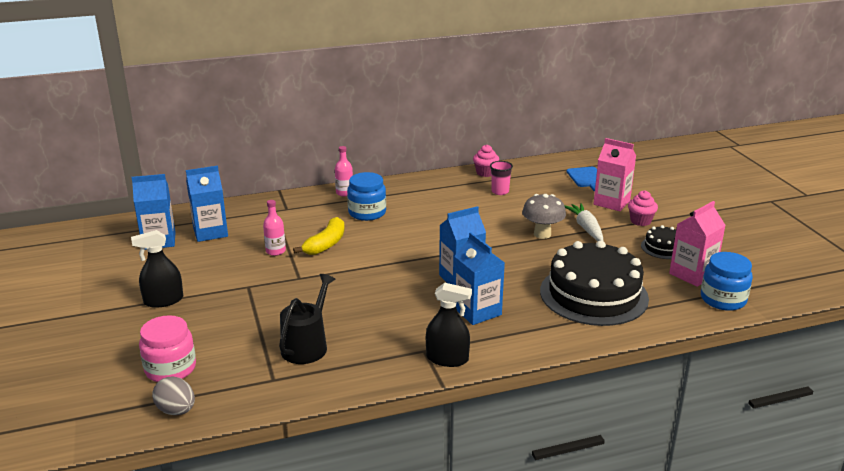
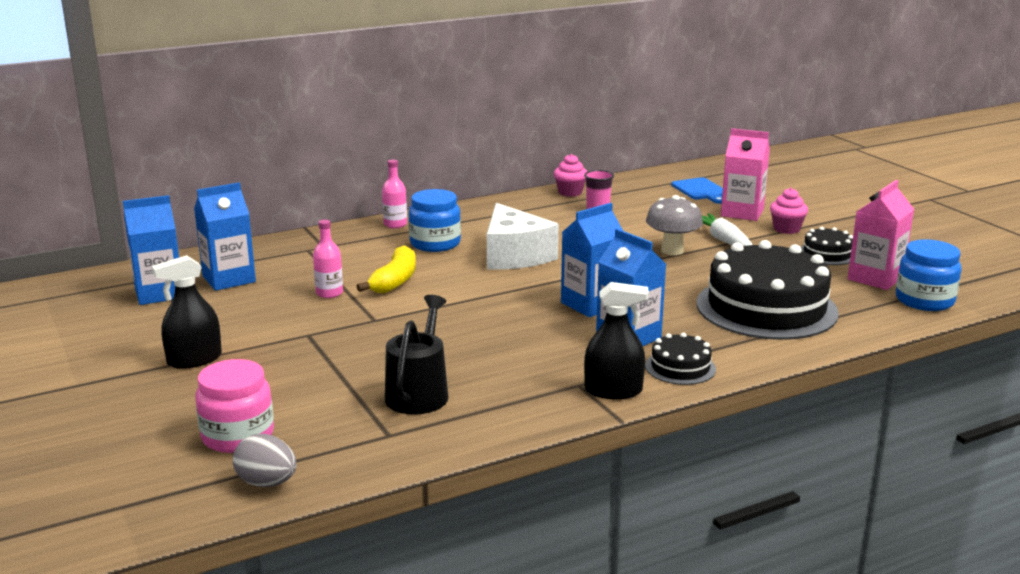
camera: 10 degrees left, 5 degrees down
(421, 229) = (514, 256): none -> white cheese
(505, 343) = (680, 367): none -> black cake

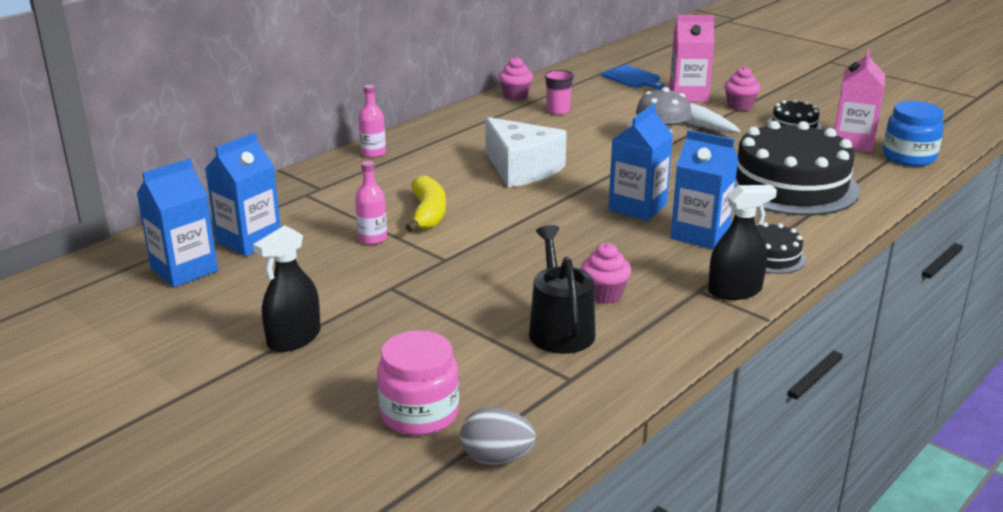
camera: 20 degrees left, 5 degrees up
(435, 243) = (432, 168): blue jar -> none
(486, 372) = (604, 295): none -> pink cupcake

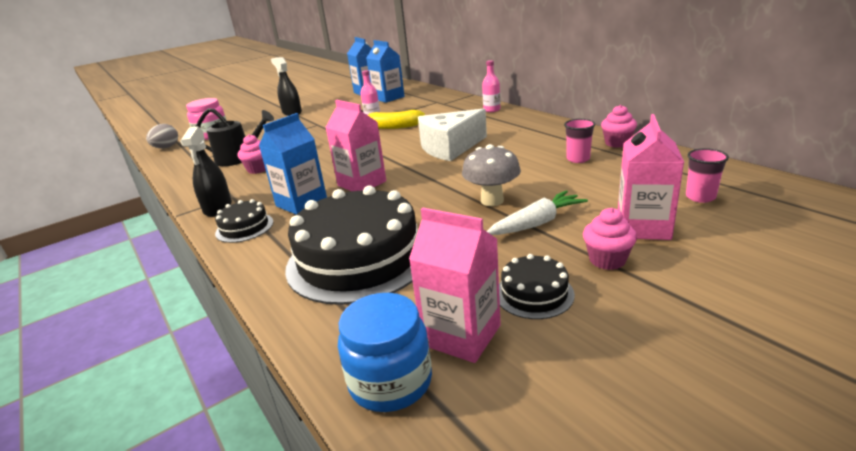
camera: 105 degrees right, 0 degrees up
(632, 78) = (700, 197): blue cutting board -> pink cup
(637, 207) = (362, 183): blue carton -> pink carton

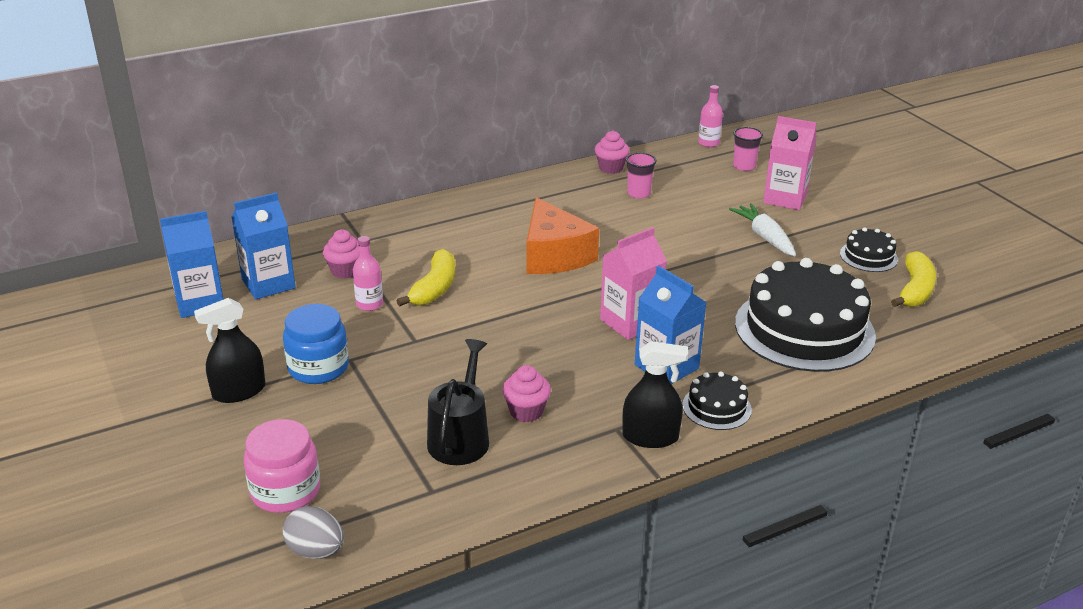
camera: 85 degrees left, 5 degrees up
(390, 382) = (962, 321): blue jar -> blue jar (318, 368)
(450, 147) = (554, 255): white cheese -> orange cheese
(461, 335) = (915, 290): pink carton -> yellow banana
(491, 110) = (433, 211): pink bottle -> pink bottle (708, 143)
(492, 201) = (712, 250): grey mushroom -> none
(607, 260) = (829, 222): pink cupcake -> pink cupcake (345, 271)

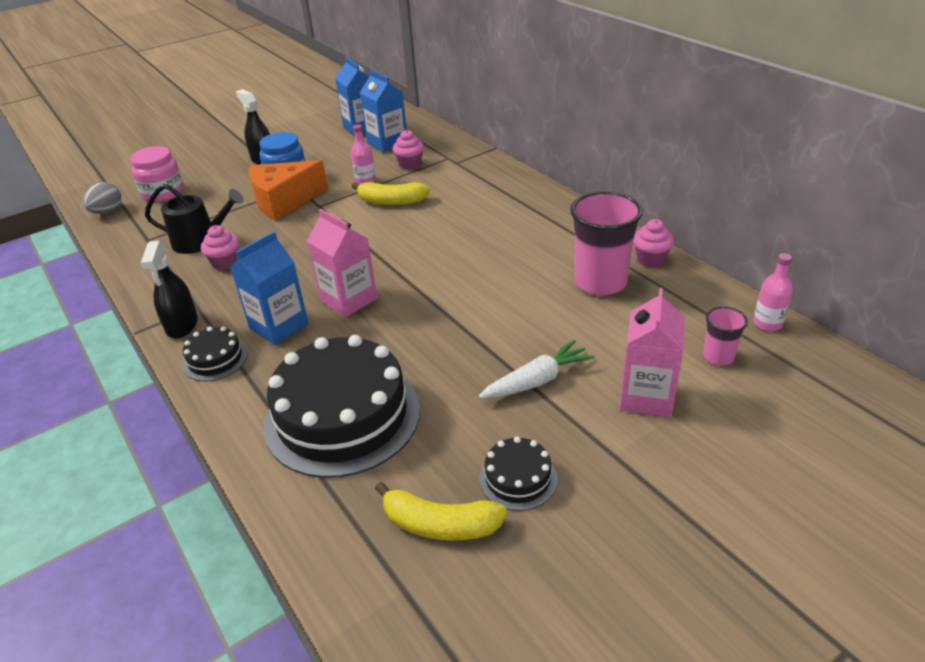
camera: 85 degrees right, 5 degrees up
(554, 255) = (456, 247): orange cheese -> orange cheese (284, 201)
(638, 194) = (600, 282): pink cup -> pink cup, size x1.96

